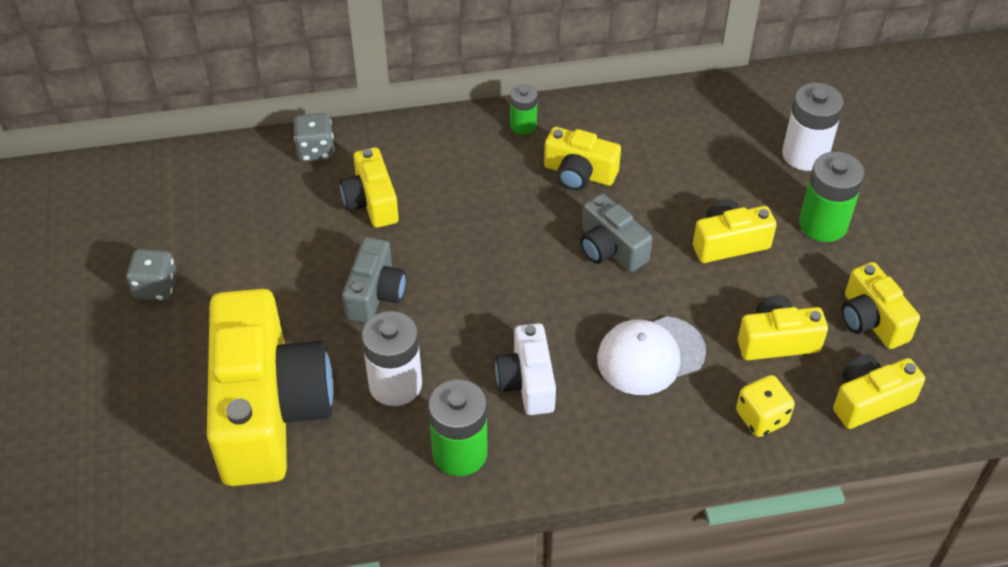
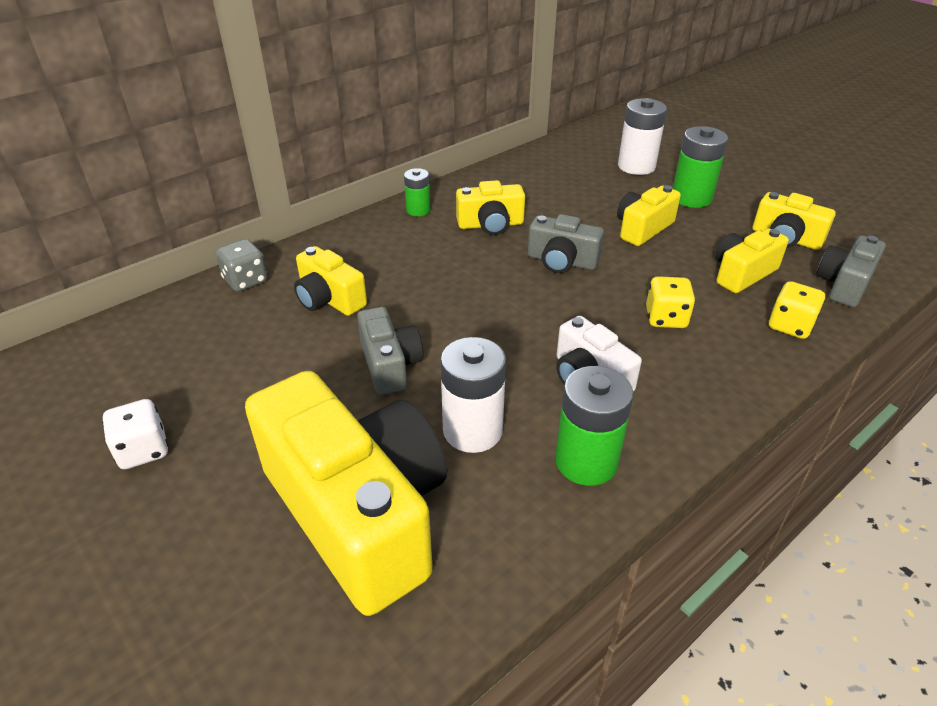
camera: 30 degrees left, 10 degrees down
(156, 287) = (143, 450): grey dice -> white dice
(650, 355) = (666, 318): white cap -> yellow dice
(870, 400) = (844, 285): yellow camera -> grey camera

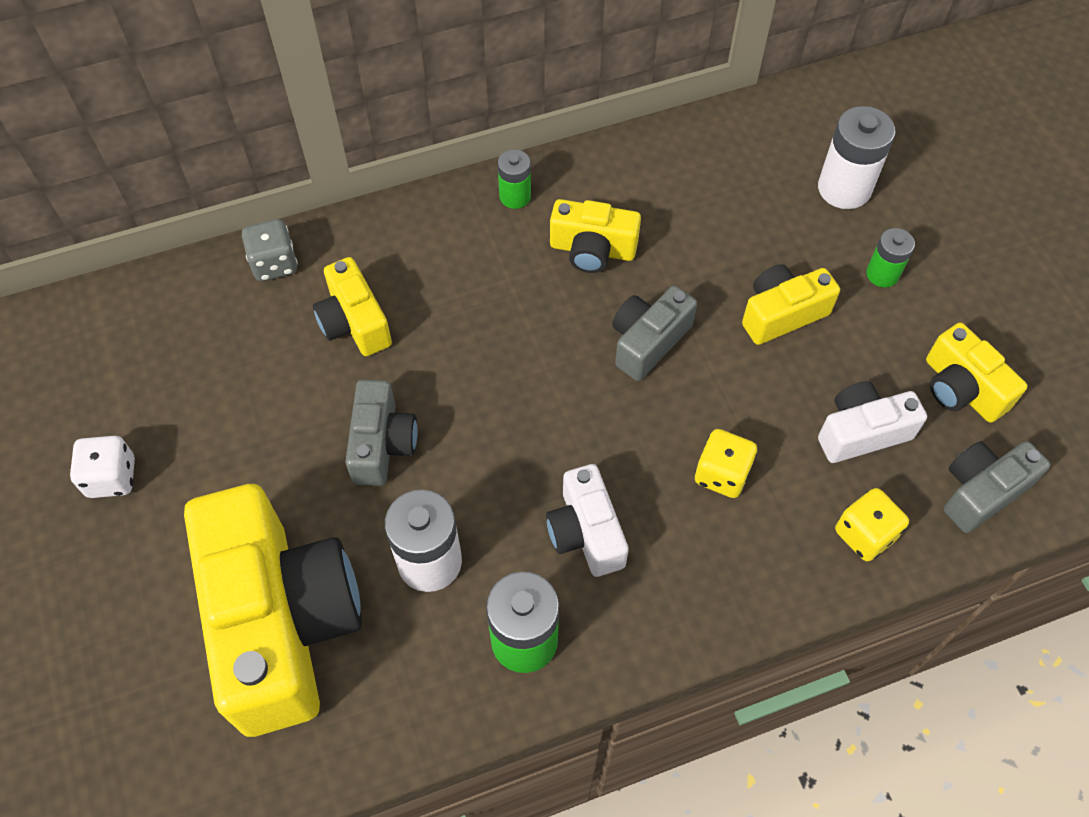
camera: 20 degrees right, 20 degrees up
(561, 261) = (648, 342): grey camera -> grey camera turned 90 degrees clockwise
(691, 198) = (882, 274): green battery -> green battery, size x0.59
(742, 273) = (861, 432): yellow camera -> white camera

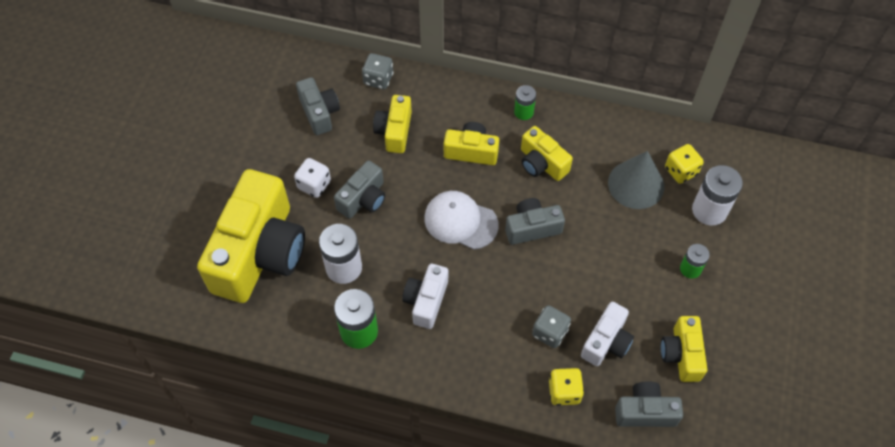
camera: 35 degrees right, 0 degrees up
(111, 477) = (234, 140): white dice -> white dice (314, 185)
(220, 360) = (319, 113): none -> grey camera
(546, 391) = (460, 221): none -> white cap
(722, 474) = (515, 316): yellow dice -> yellow dice (681, 171)
(732, 207) = (636, 184): none -> grey cone
(782, 314) = (615, 256): yellow camera -> yellow camera (471, 151)
(782, 467) = (550, 332): none -> grey dice
(861, 432) = (606, 342): white camera -> white camera turned 105 degrees clockwise

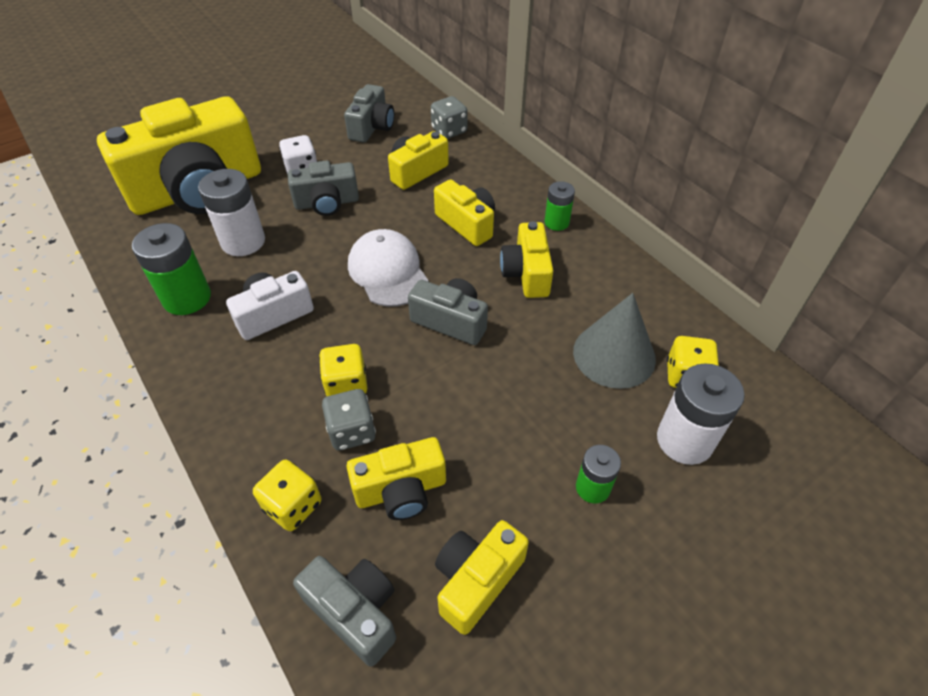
camera: 40 degrees right, 10 degrees down
(517, 309) = (346, 384): none -> yellow dice
(606, 342) = (401, 490): white camera -> yellow camera

